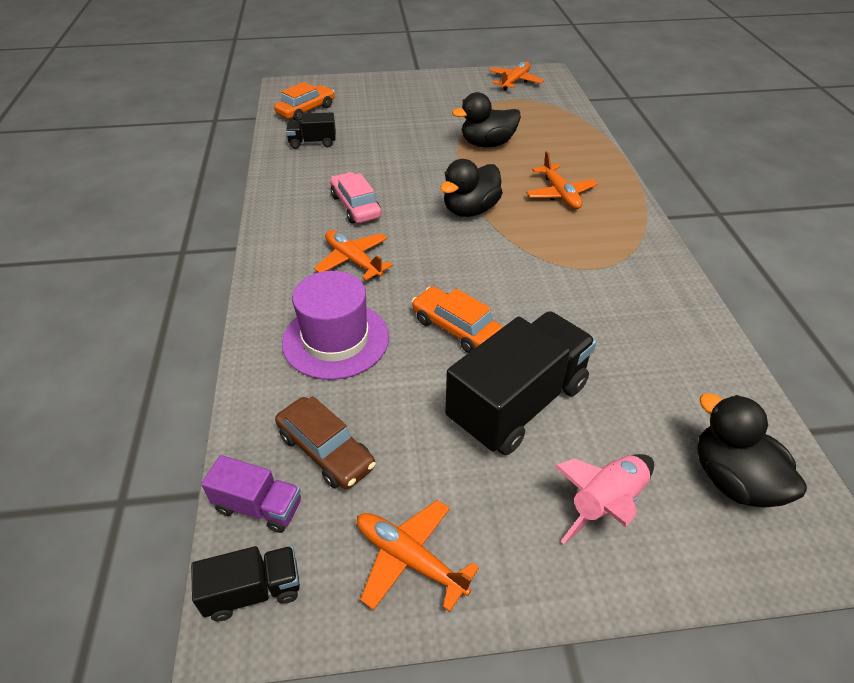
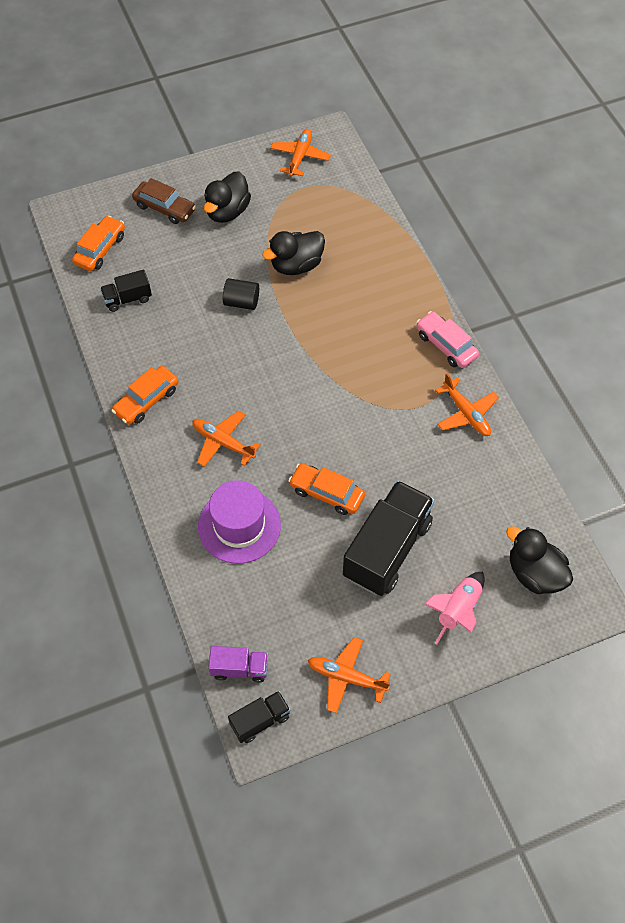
camera: 15 degrees left, 15 degrees up
(289, 214) = (146, 400): none -> orange car
(326, 451) = (267, 619): brown car -> brown car (164, 208)
(356, 206) = (202, 378): pink car -> pink car (446, 345)
(422, 160) = (241, 302): none -> black cylinder
(470, 210) = (304, 360): black duck -> black duck (227, 212)
(560, 194) = (377, 322): orange plane -> orange plane (466, 414)

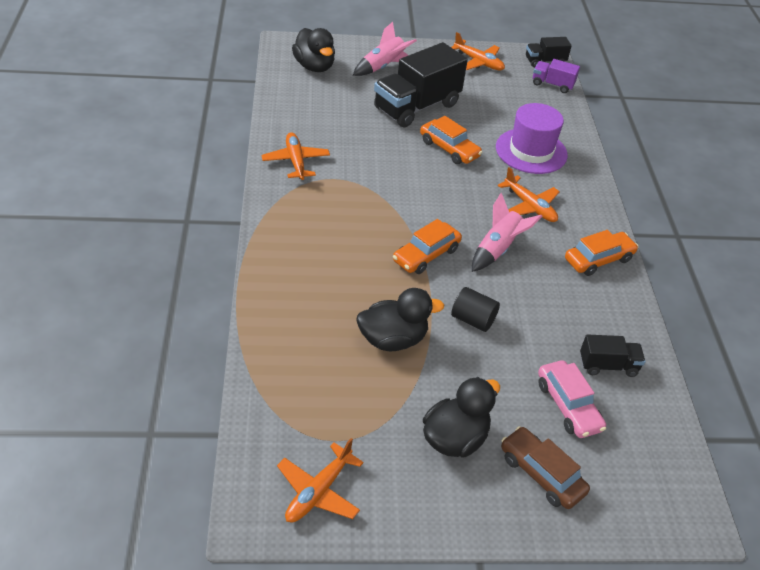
camera: 165 degrees left, 15 degrees down
(100, 249) = (638, 441): orange car -> orange car (426, 255)
(240, 379) = (498, 249): none -> pink rocket
(446, 345) = (276, 214): pink car -> pink car (568, 406)

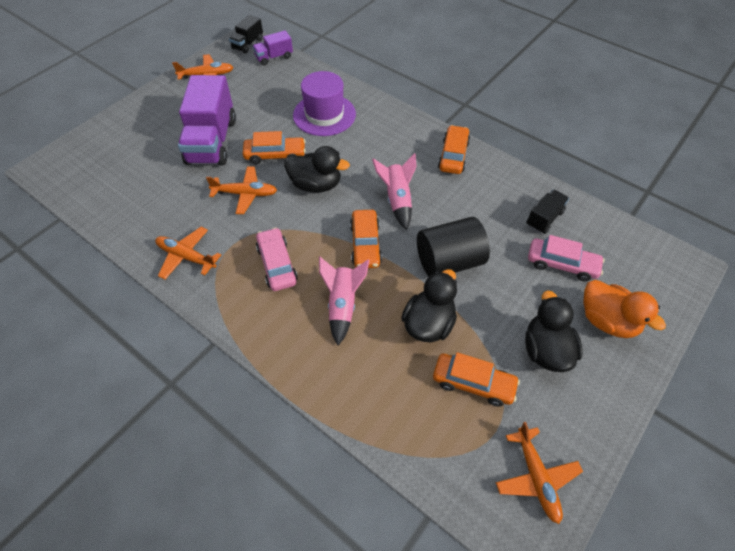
camera: 45 degrees left, 10 degrees up
(314, 66) = (93, 169): black duck -> black duck (316, 185)
(345, 214) = (277, 264): none -> pink car
(366, 401) = (473, 383): none -> orange car
(383, 67) = (146, 129): pink rocket -> pink rocket (342, 305)
(416, 107) = (212, 141): black truck -> purple truck
(473, 320) = (449, 262): black cylinder -> black cylinder, size x1.71
(530, 206) = (374, 154): orange plane -> orange plane (245, 194)
(541, 474) = (607, 321): brown car -> orange duck

